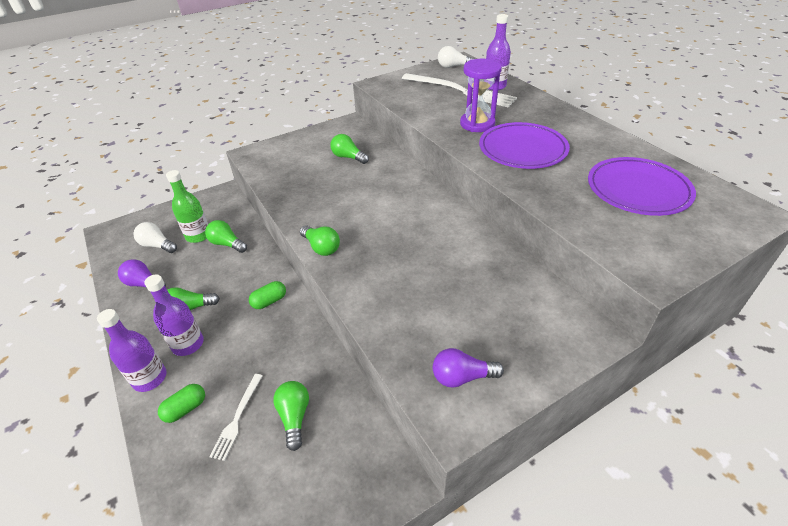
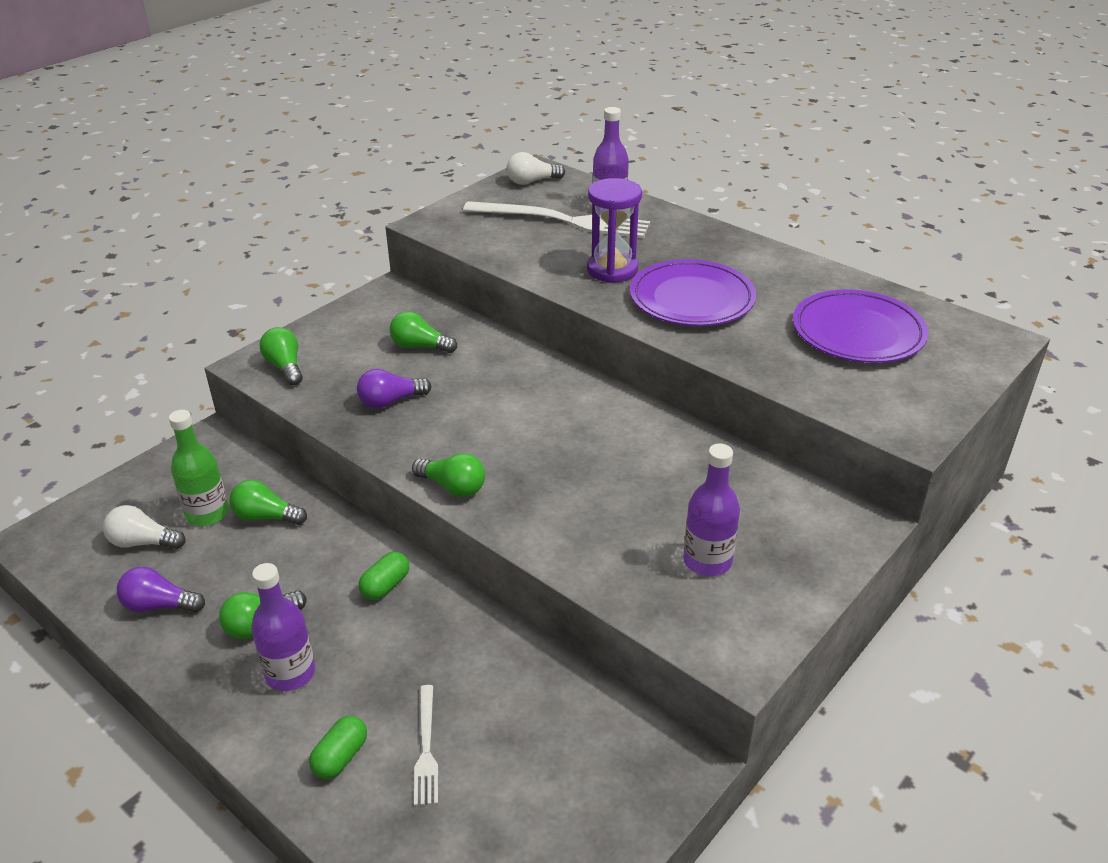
camera: 20 degrees left, 5 degrees down
(150, 378) = (258, 733): purple bottle -> purple bottle (707, 561)
(294, 417) = (508, 726): green light bulb -> green light bulb (285, 367)
(462, 377) = (727, 608): purple light bulb -> purple light bulb (390, 401)

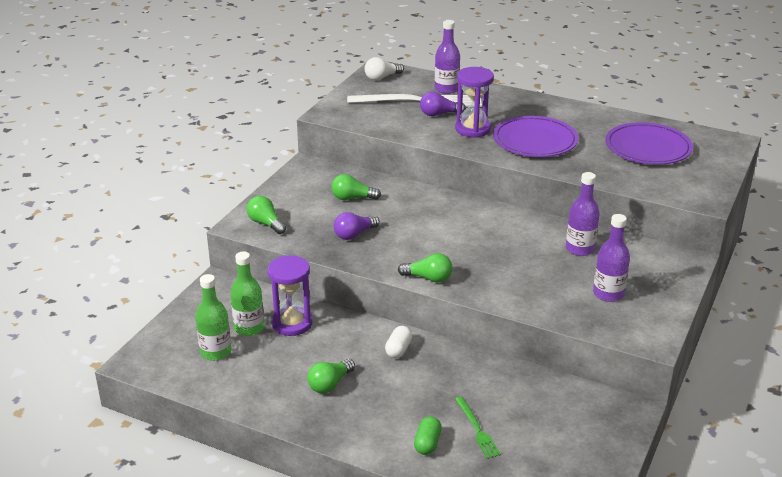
camera: 15 degrees left, 5 degrees down
(143, 542) = (215, 352): white light bulb -> green bottle
(159, 605) = (253, 385): purple light bulb -> purple light bulb (439, 114)
(266, 517) = (292, 323): green light bulb -> purple hourglass
(290, 673) = (367, 407): purple bottle -> purple bottle (580, 249)
(385, 586) = (398, 349): green capsule -> white capsule
(426, 748) = (477, 429): white fork -> green fork

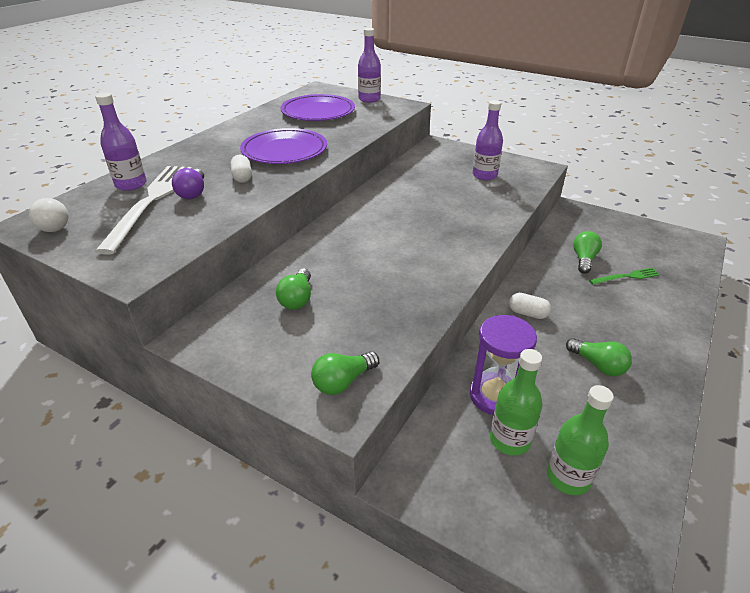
camera: 85 degrees left, 5 degrees up
(354, 234) = (382, 300): purple light bulb -> none
(427, 443) = (657, 305): green capsule -> none
(428, 278) = (470, 255): green light bulb -> green light bulb (583, 259)
(472, 129) = (242, 177): purple hourglass -> white capsule
(580, 249) = (420, 179): purple bottle -> purple bottle (369, 99)

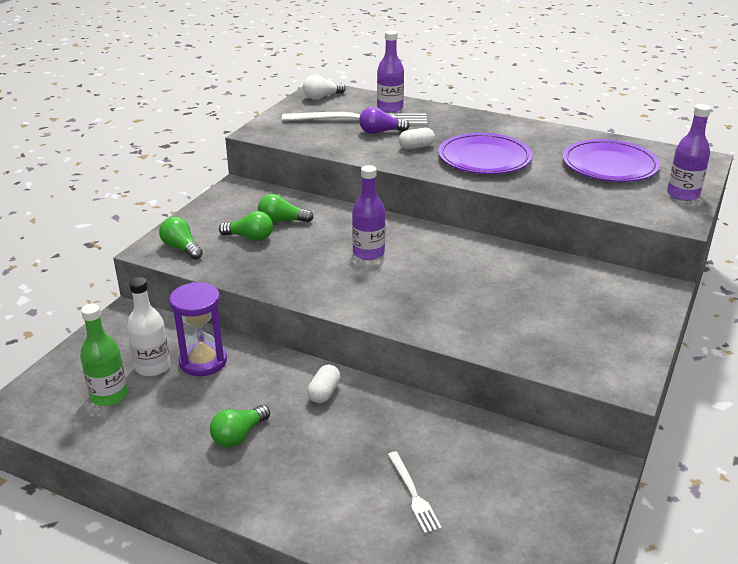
camera: 85 degrees right, 5 degrees down
(484, 175) = (570, 327): purple bottle -> purple bottle (368, 253)
(509, 440) = (153, 367): green bottle -> white bottle
(583, 259) = (448, 456): green light bulb -> green light bulb (250, 237)
(626, 277) = (413, 494): green fork -> white fork

